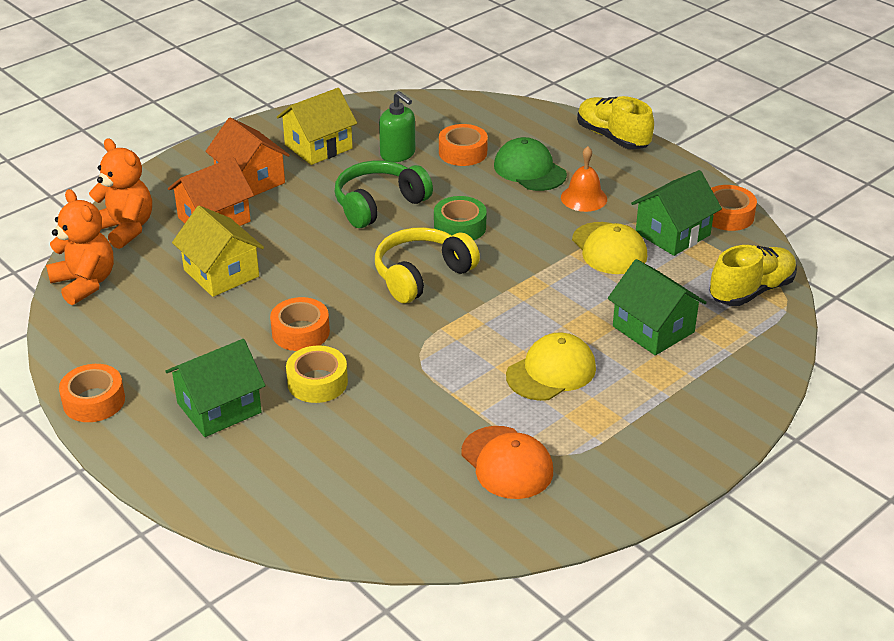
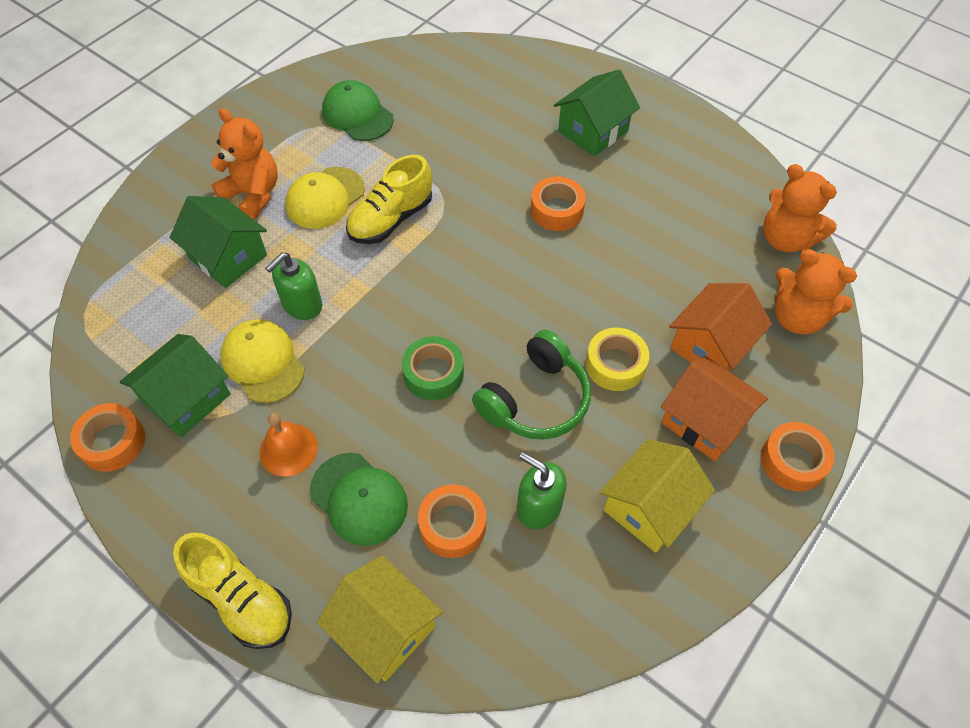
camera: 170 degrees right, 20 degrees up
(94, 401) = (694, 124): orange tape -> orange tape (792, 461)
(221, 273) = (663, 269): yellow house -> yellow house (384, 628)
(317, 382) = (523, 163): yellow tape -> yellow tape (615, 365)
(422, 275) = (461, 294): yellow headphones -> none
(507, 463) = (357, 115): orange cap -> green cap
(575, 283) = (302, 305): none -> green soap dispenser
(633, 384) = (253, 194): none -> orange teddy bear
(751, 291) = (118, 320): yellow shoe -> yellow shoe (391, 219)

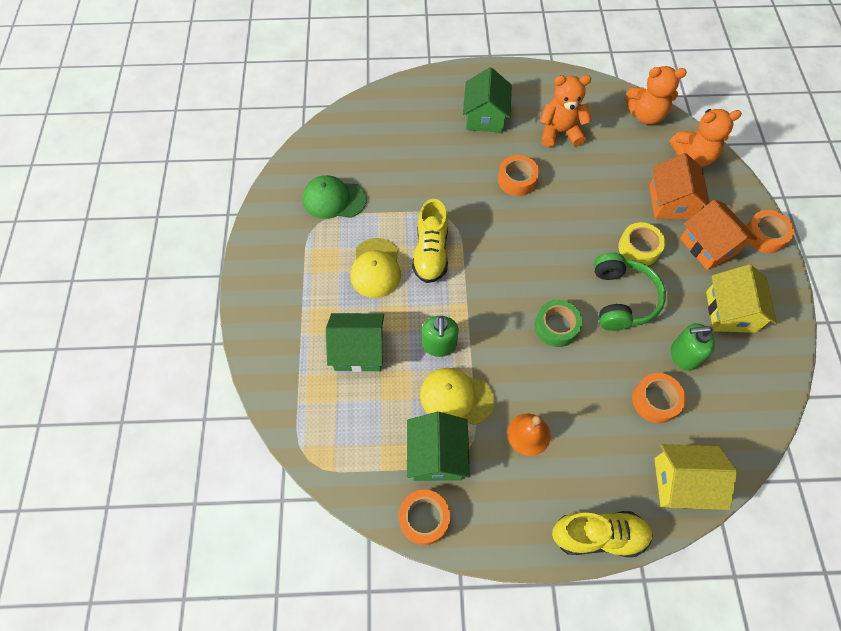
camera: 40 degrees left, 5 degrees up
(253, 194) = (327, 299): orange teddy bear -> orange teddy bear (560, 132)
(359, 498) = (595, 428): green cap -> none
(704, 421) = (709, 246): orange house -> orange house turned 60 degrees clockwise

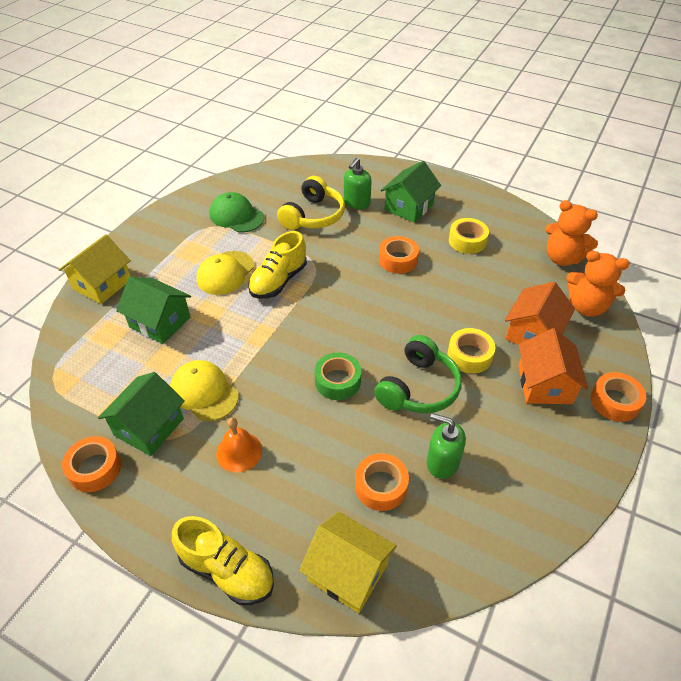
camera: 30 degrees right, 15 degrees down
(406, 166) = (313, 216): none -> yellow headphones
(439, 345) = (225, 348): green soap dispenser -> green soap dispenser (356, 203)
(560, 132) = (467, 241): orange teddy bear -> yellow tape
(730, 311) = (523, 449): yellow house -> yellow house (102, 284)

